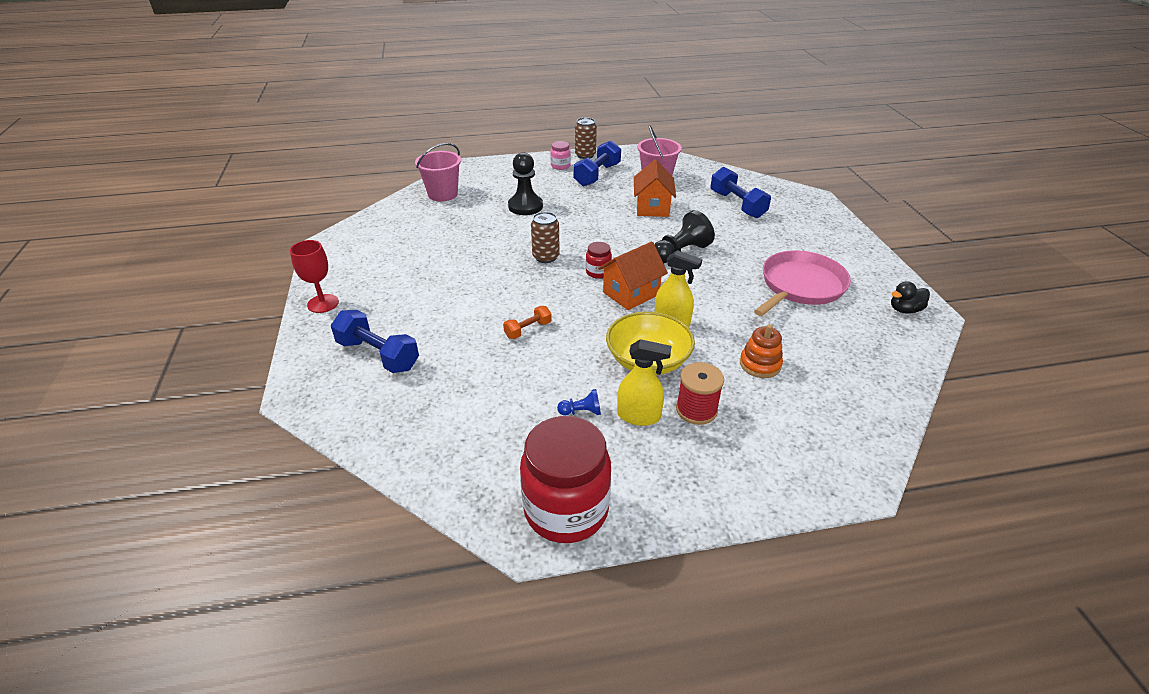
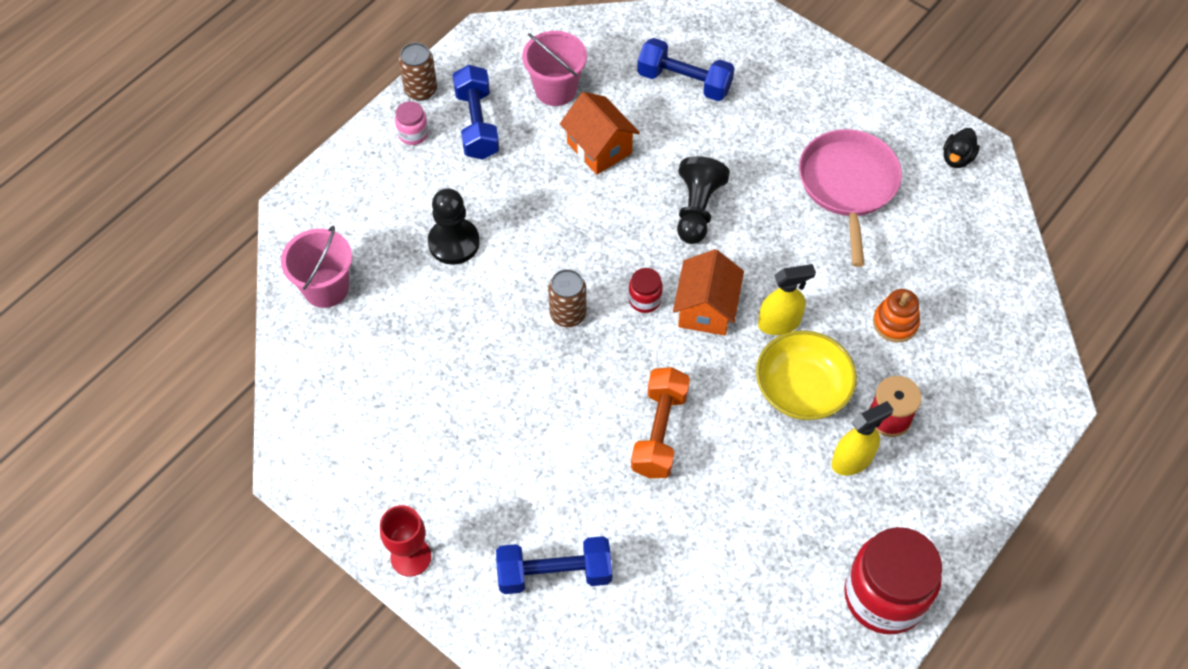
camera: 40 degrees left, 20 degrees up
(528, 330) = (659, 432): orange dumbbell -> orange dumbbell, size x1.81
(581, 412) = (803, 492): blue pawn -> none

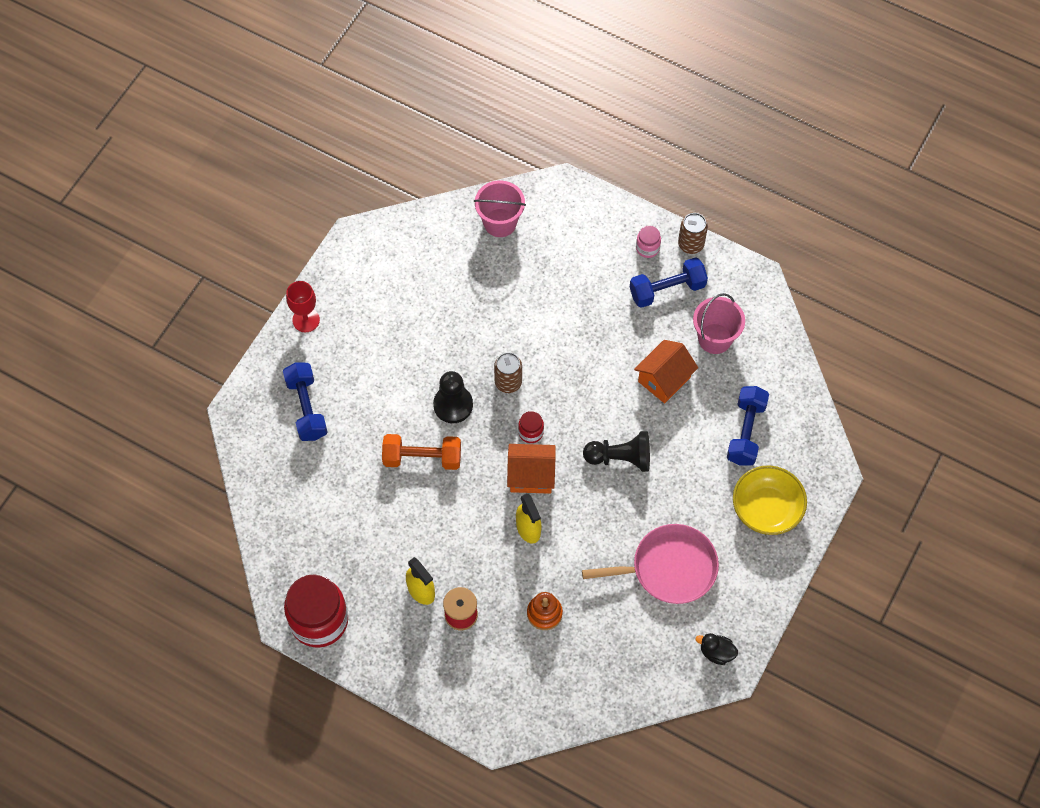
camera: 80 degrees right, 5 degrees up
(454, 243) = (555, 296): black pawn -> black pawn (453, 405)
(802, 389) = (474, 550): yellow bowl -> yellow bowl (766, 508)

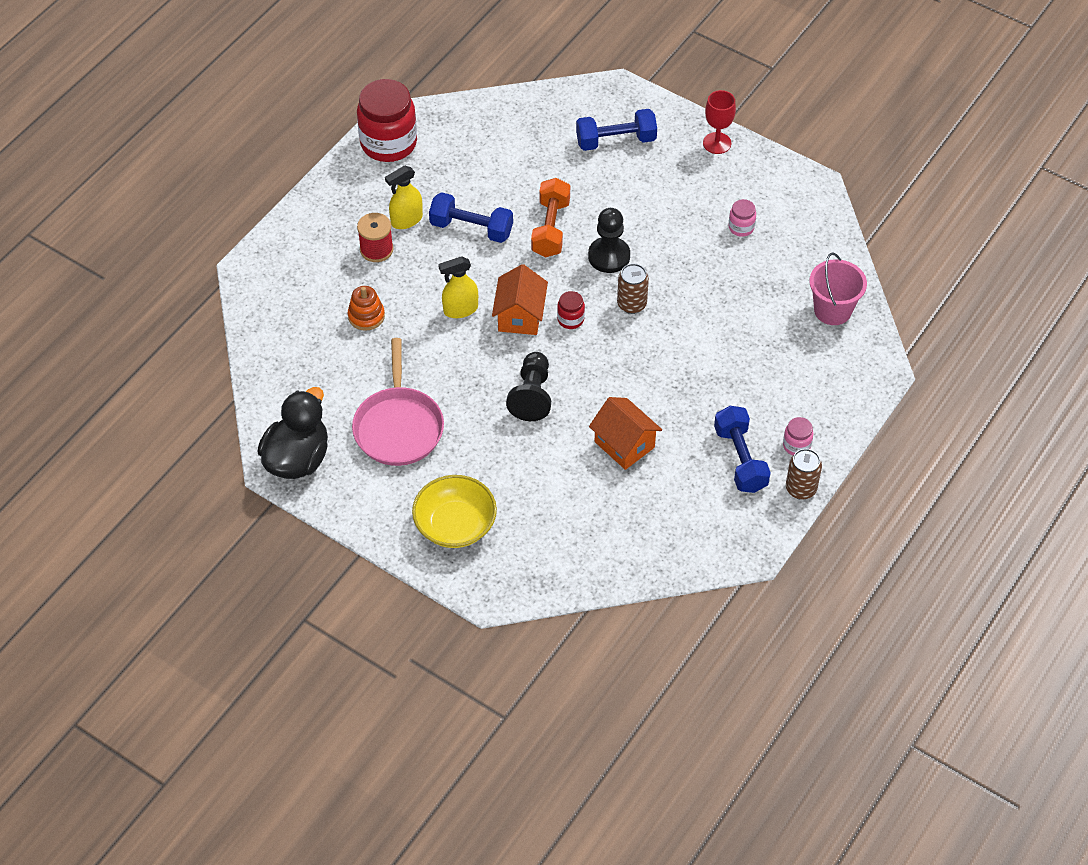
camera: 95 degrees right, 10 degrees down
(410, 296) = (741, 227): none -> pink jar
(715, 338) = (673, 499): pink bucket -> none
(716, 652) = (297, 458): black duck -> black duck, size x2.10
(746, 432) = (551, 516): blue dumbbell -> blue dumbbell (471, 228)

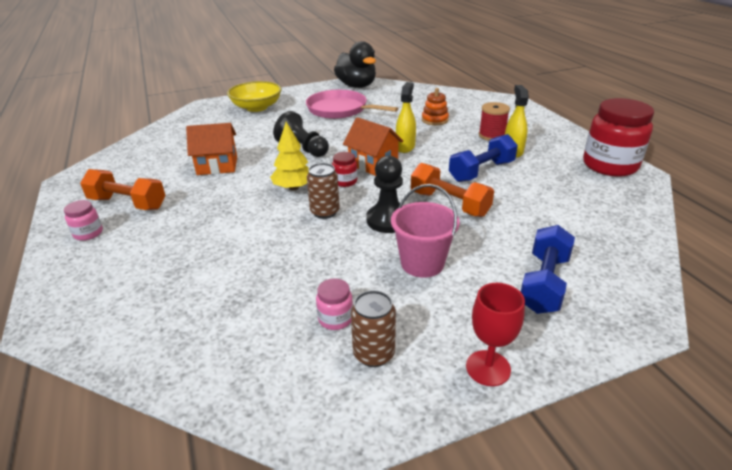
camera: 125 degrees right, 20 degrees down
(612, 351) = (294, 188): none -> yellow tree
(740, 459) = (128, 203): blue dumbbell -> orange dumbbell
(801, 489) = (60, 218): brown can -> brown can (374, 354)
(832, 310) = (154, 331): pink bucket -> pink bucket (422, 263)

